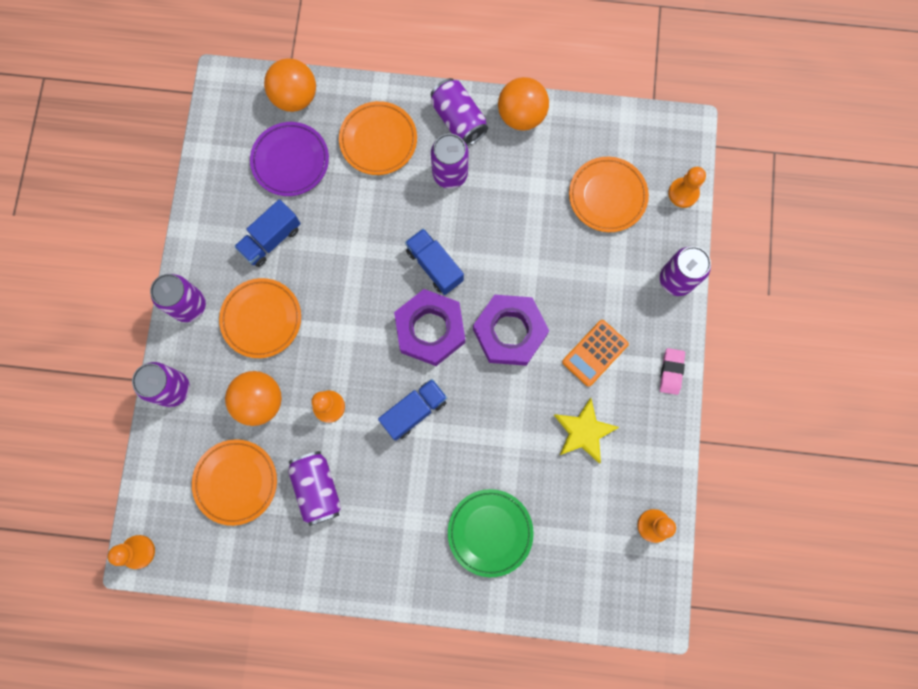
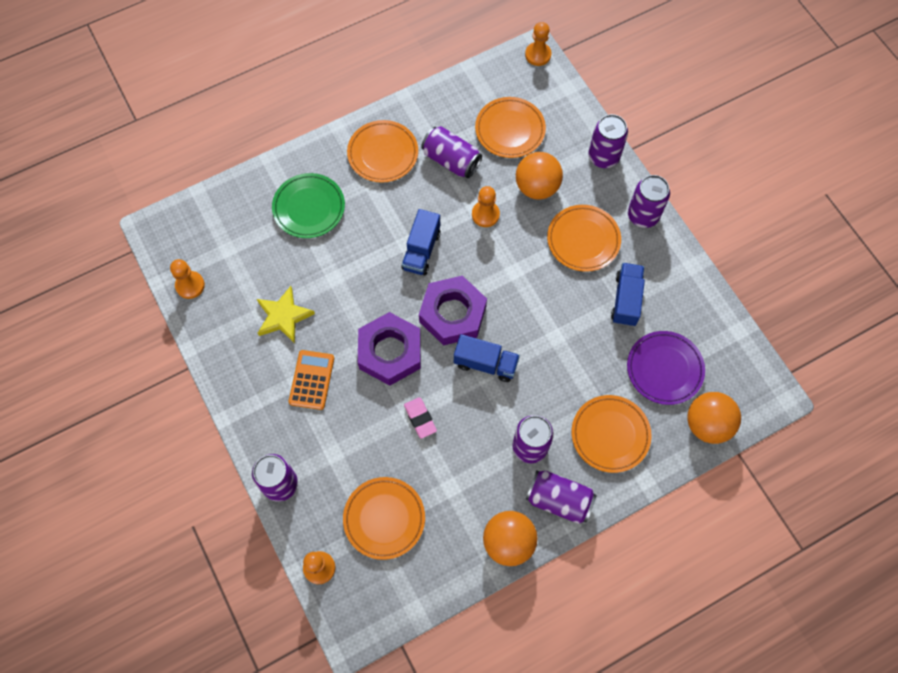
camera: 145 degrees right, 10 degrees down
(378, 544) = (383, 154): none -> orange plate
(671, 372) = (241, 405): pink eraser -> pink eraser (420, 418)

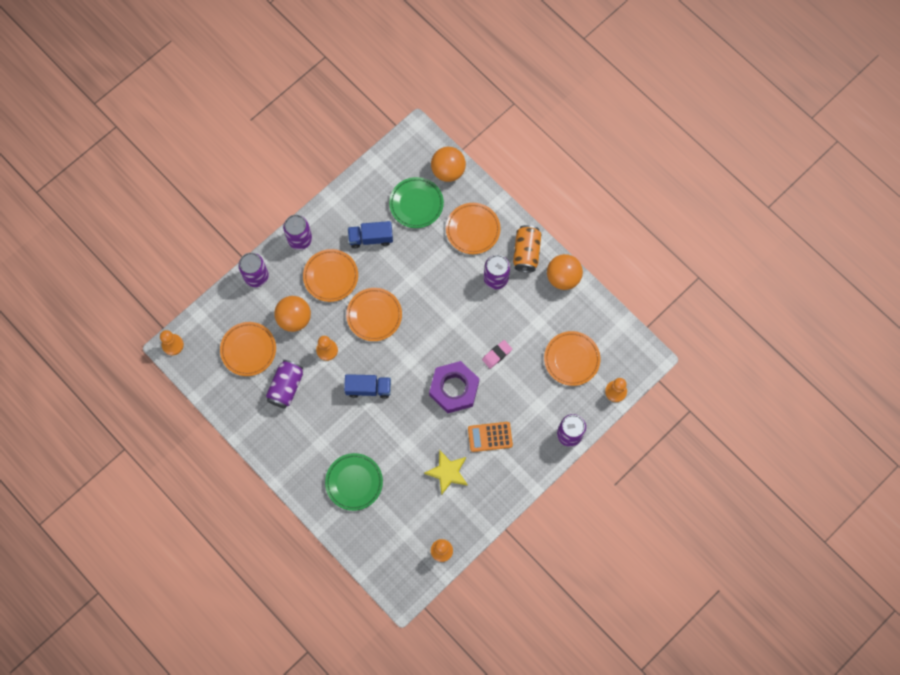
camera: 105 degrees left, 5 degrees up
(383, 154) = (292, 440): orange plate -> orange plate (374, 315)
(453, 314) = (413, 353): purple nut -> none
(485, 363) = (444, 321): blue truck -> none
(559, 500) = (526, 252): purple can -> orange can
(664, 369) = (416, 204): purple plate -> green plate

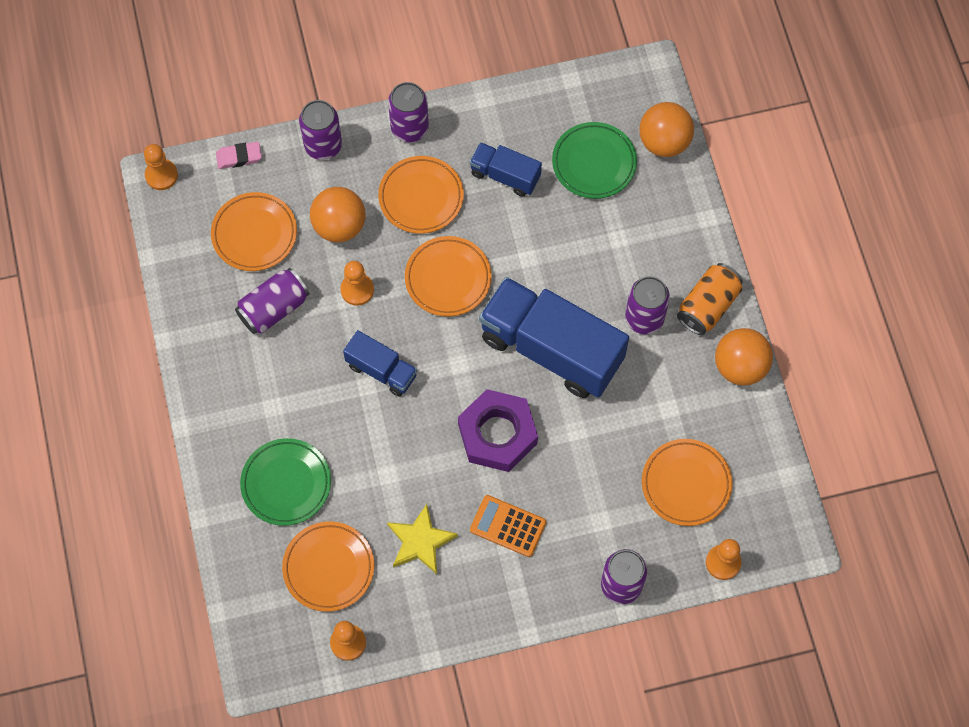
camera: 30 degrees right, 5 degrees down
(455, 324) = (551, 349): none -> blue truck
(473, 229) = (651, 237): orange plate -> orange plate (328, 568)
(497, 355) = (584, 421): pink eraser -> pink eraser (239, 157)

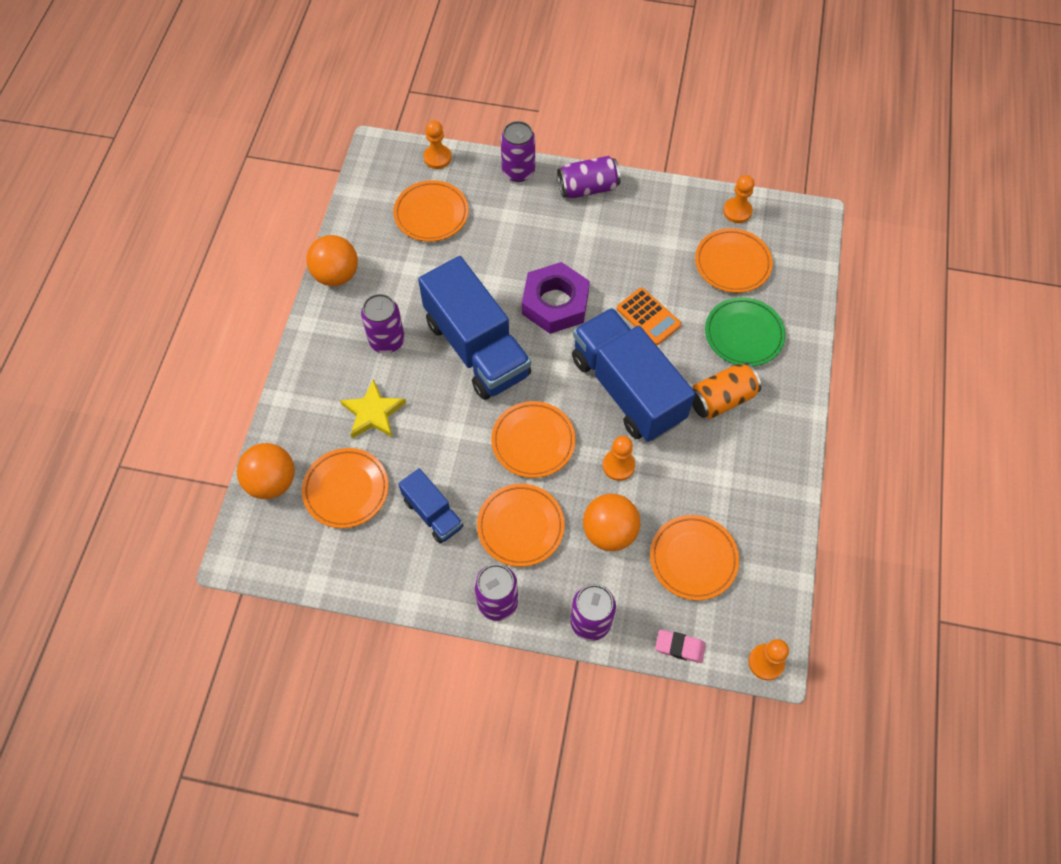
camera: 155 degrees left, 5 degrees down
(274, 309) = (701, 480): purple can -> purple can (587, 188)
(381, 370) = (627, 389): blue truck -> blue truck, size x2.00
(420, 541) = (653, 254): yellow star -> yellow star (373, 413)
(508, 526) = (581, 238): orange calculator -> orange calculator (648, 317)
(594, 163) = (346, 490): green plate -> orange plate
(707, 306) = (330, 329): orange can -> orange can (721, 399)

